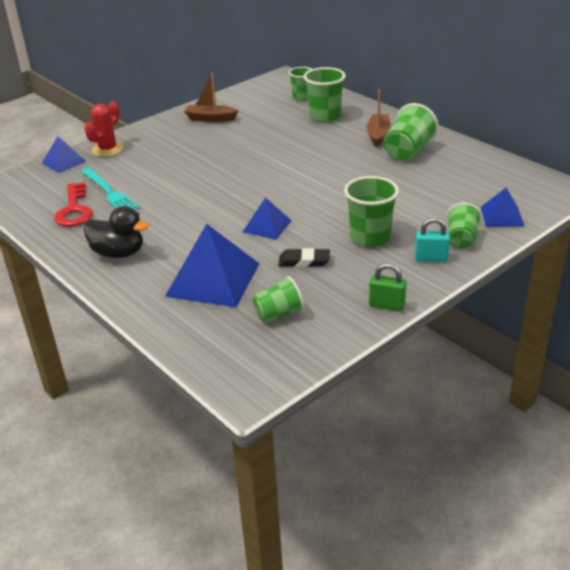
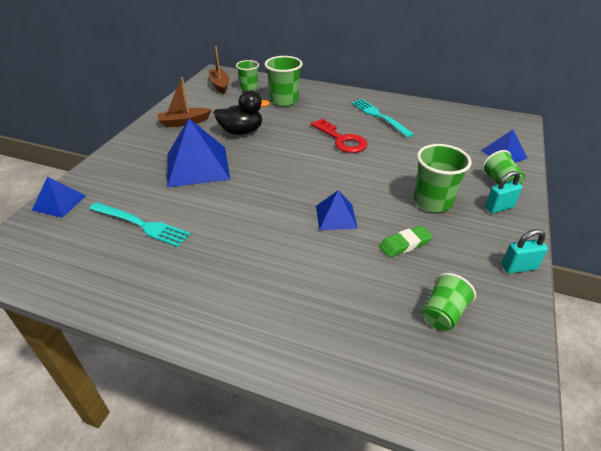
camera: 30 degrees left, 5 degrees up
(74, 210) = (116, 258): red key -> red key (341, 140)
(107, 149) = (101, 176): red cactus -> none
(118, 253) = (213, 297): black duck -> black duck (241, 131)
(213, 279) = (342, 295): blue pyramid -> blue pyramid (197, 166)
(304, 261) = (405, 244): black eraser -> green eraser
(378, 135) = (342, 108): brown boat -> brown boat (220, 85)
(386, 306) = (518, 267): green padlock -> turquoise padlock
(408, 151) = (379, 116): green cup -> turquoise fork

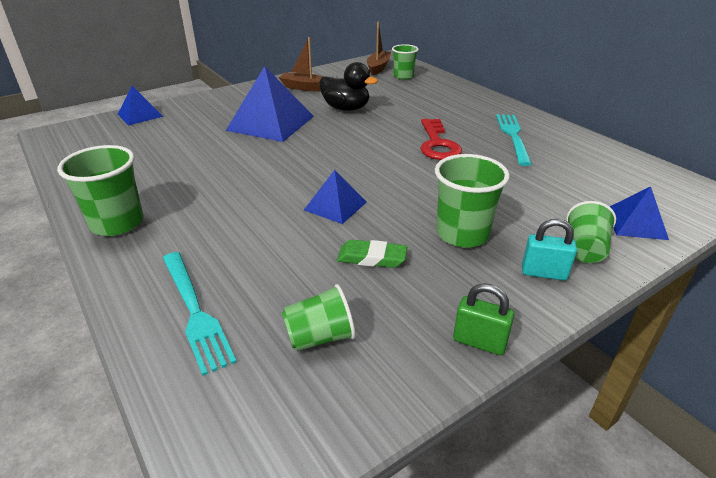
camera: 35 degrees right, 5 degrees down
(141, 225) = (170, 149): turquoise fork -> turquoise fork (195, 312)
(284, 100) = (424, 95): green cup -> green cup (117, 223)
(518, 267) = (479, 342): turquoise padlock -> green padlock

